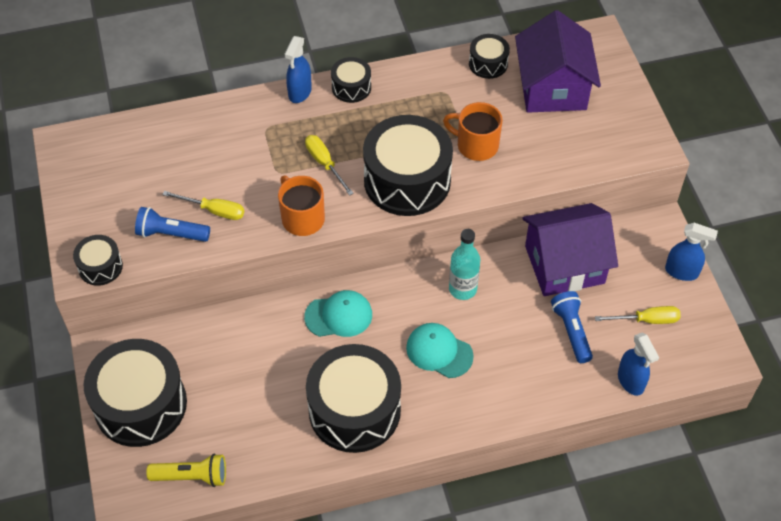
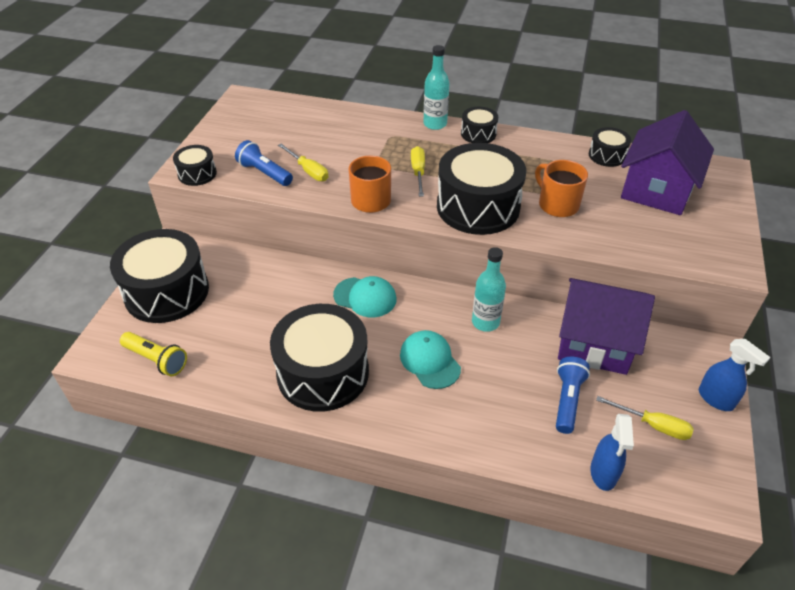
camera: 30 degrees right, 10 degrees down
(300, 92) = (435, 124): blue spray bottle -> turquoise bottle

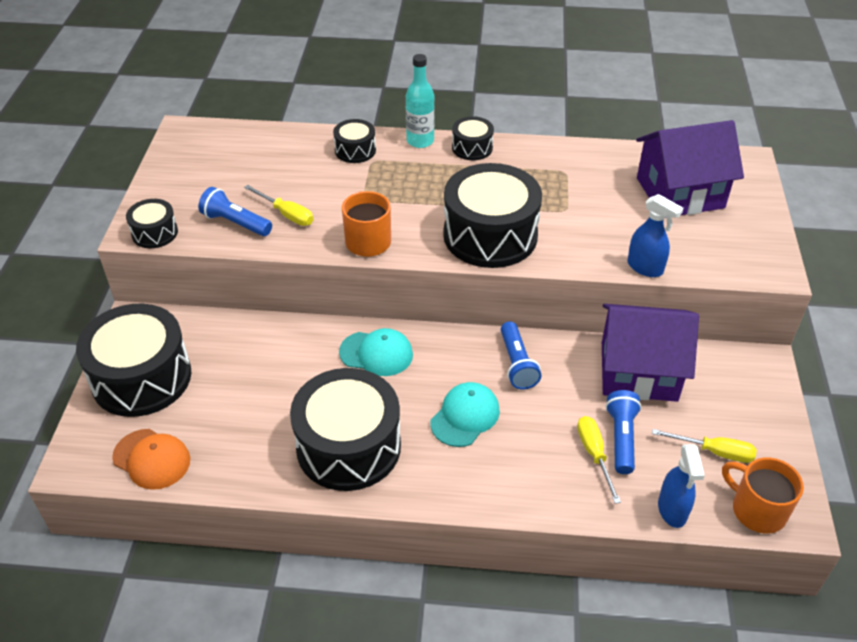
camera: 10 degrees left, 0 degrees up
(157, 360) = (152, 459): yellow flashlight -> orange cap
(418, 172) = (414, 202): yellow screwdriver -> yellow screwdriver (594, 454)
(430, 361) = (465, 416): turquoise cap -> turquoise cap turned 75 degrees clockwise
(485, 322) = (517, 364): turquoise bottle -> blue flashlight
(557, 204) = (576, 222): orange mug -> orange mug (757, 510)
(607, 155) = (619, 158): black drum -> black drum (355, 150)
(657, 190) = (680, 193): purple house -> purple house turned 60 degrees clockwise
(716, 399) = (773, 414): blue spray bottle -> blue spray bottle (645, 268)

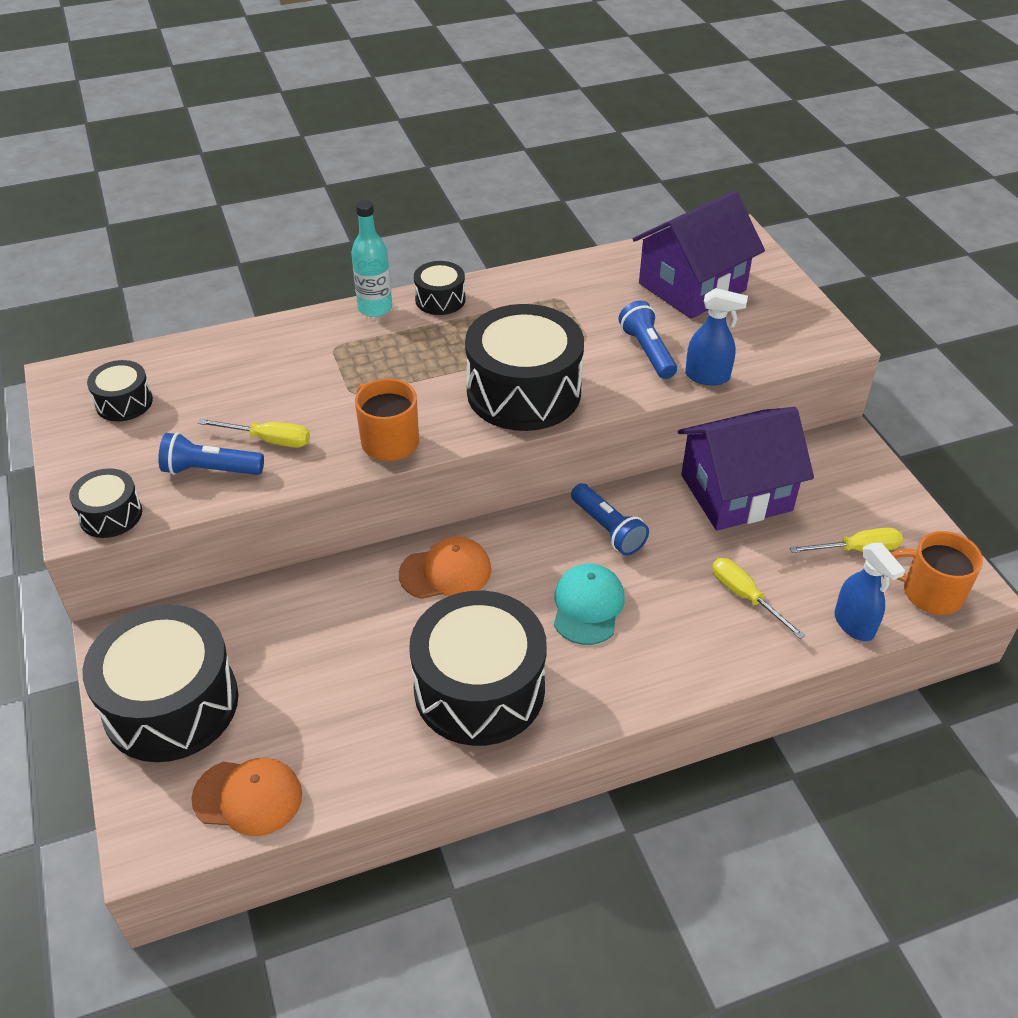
camera: 25 degrees left, 0 degrees up
(355, 150) = (304, 340): black drum -> black drum (124, 402)
(376, 353) = (445, 572): turquoise cap -> orange cap
(621, 438) = (761, 569): blue flashlight -> blue flashlight (647, 351)

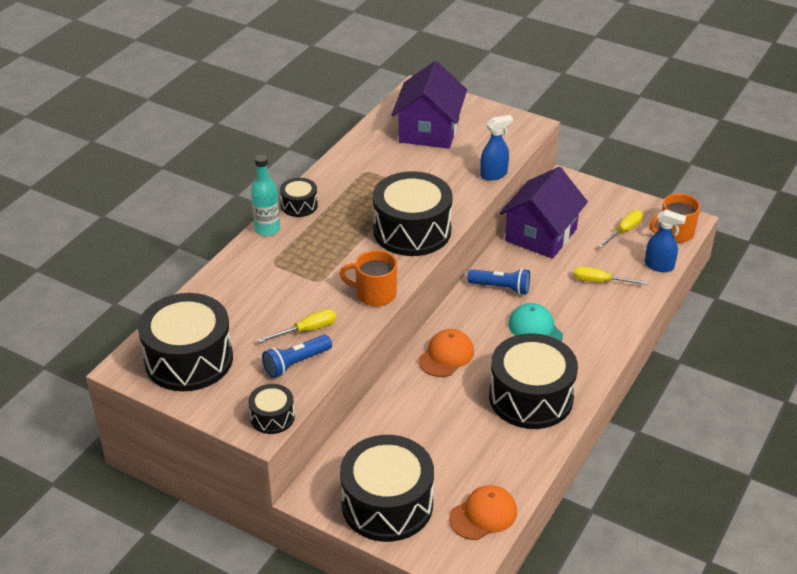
camera: 40 degrees left, 5 degrees down
(124, 402) = (189, 359): black drum -> black drum, size x2.08
(647, 351) = (448, 177): blue flashlight -> none

